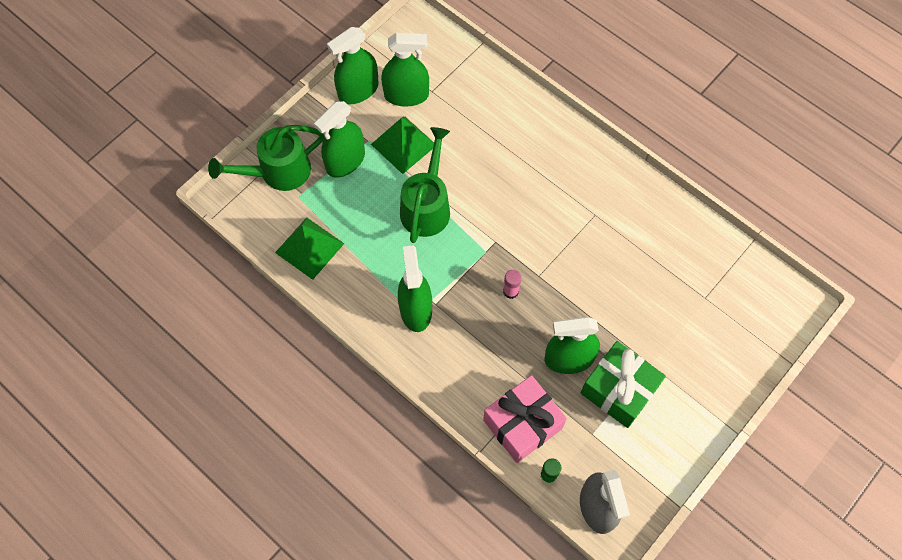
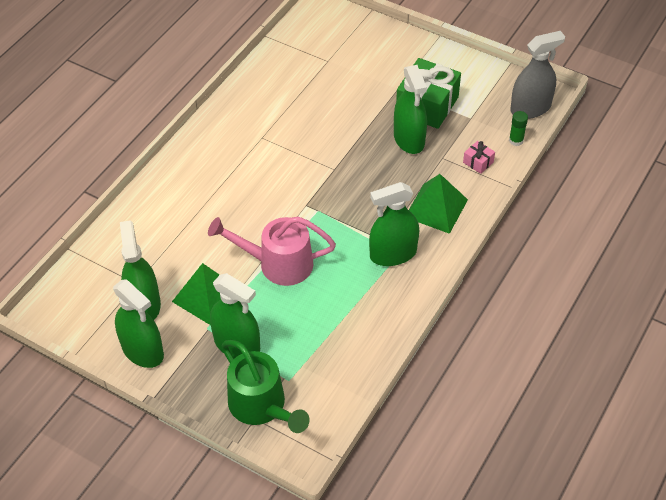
camera: 100 degrees left, 15 degrees down
(309, 248) = (348, 356): green pyramid -> green pyramid (436, 208)
(427, 205) = (277, 264): green watering can -> pink watering can
(511, 291) = (355, 186): pink glue stick -> none
(522, 424) = (478, 162): pink gift -> pink gift, size x0.43

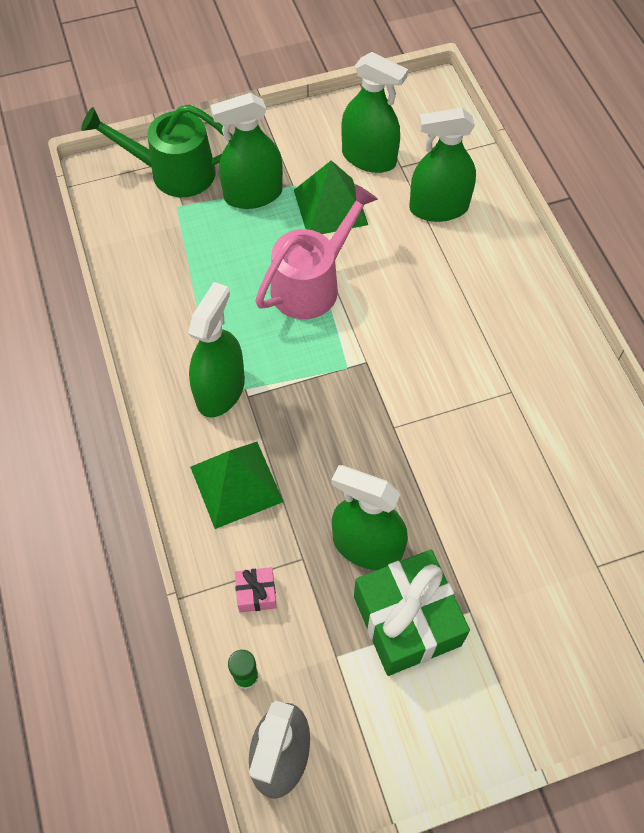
camera: 130 degrees right, 10 degrees up
(142, 351) = (318, 130): green spray bottle -> green spray bottle (438, 208)

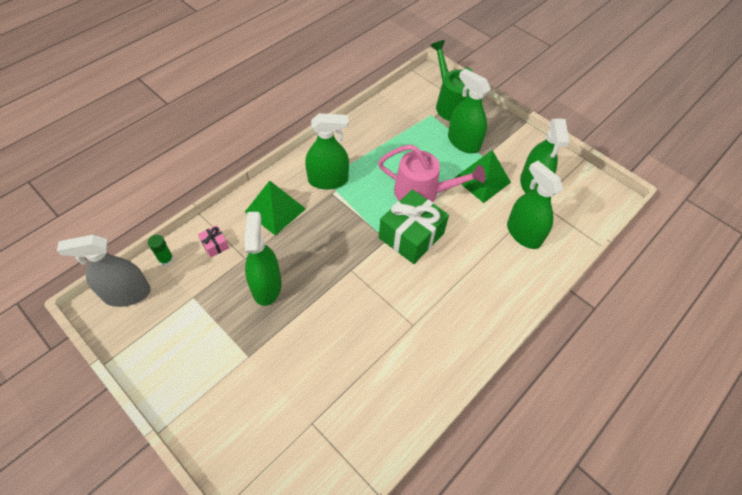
camera: 60 degrees right, 5 degrees down
(407, 620) = (228, 324): green gift -> green gift (411, 236)

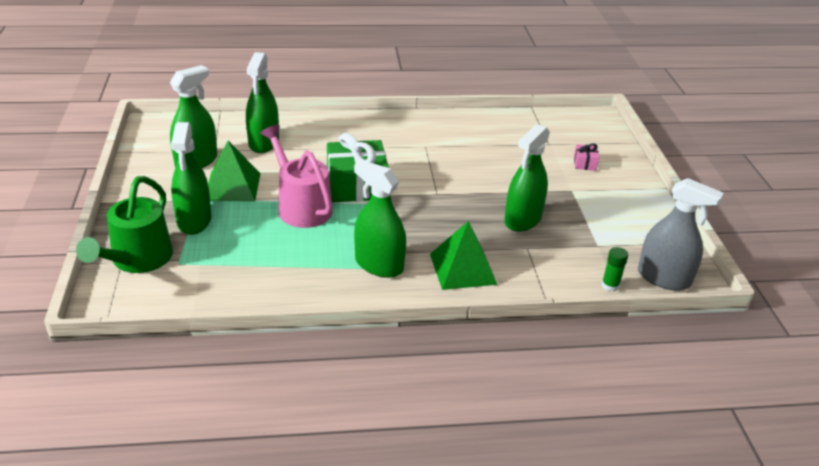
camera: 140 degrees left, 20 degrees down
(215, 245) = (550, 272): pink gift -> pink gift (584, 163)

